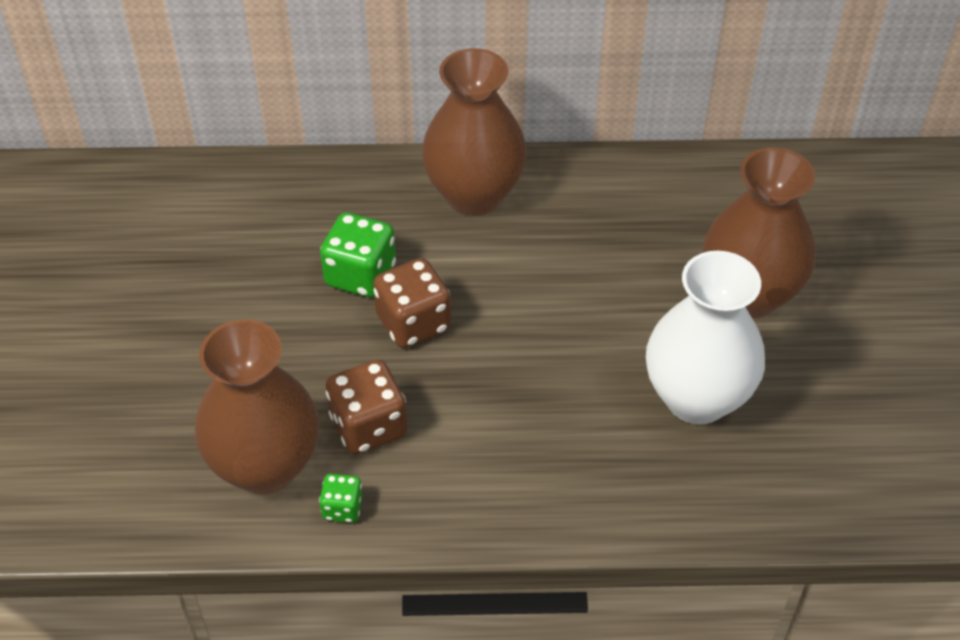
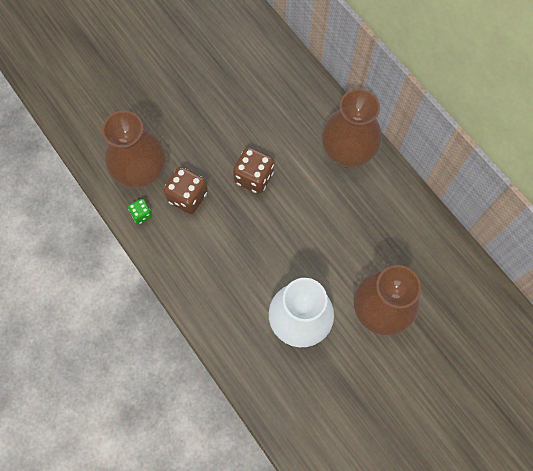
camera: 55 degrees right, 20 degrees up
(360, 275) = (264, 138): green dice -> none

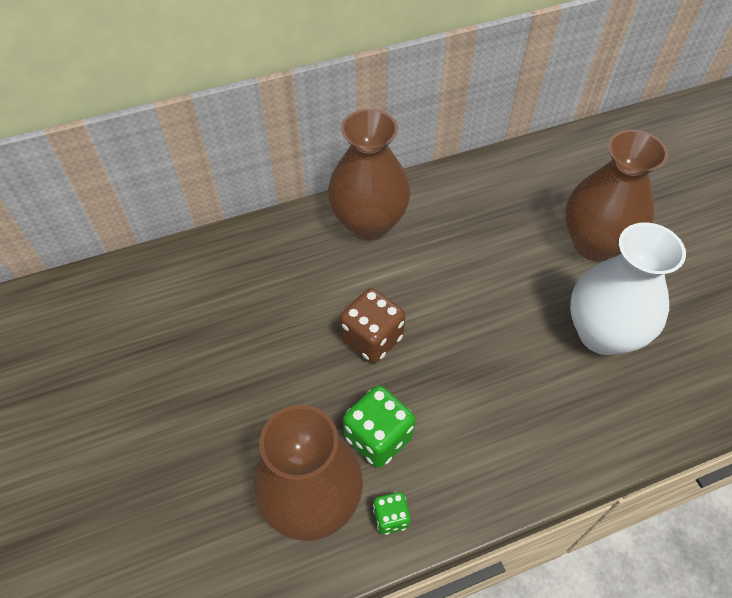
camera: 75 degrees left, 15 degrees down
(187, 197) = (378, 437): brown dice -> green dice

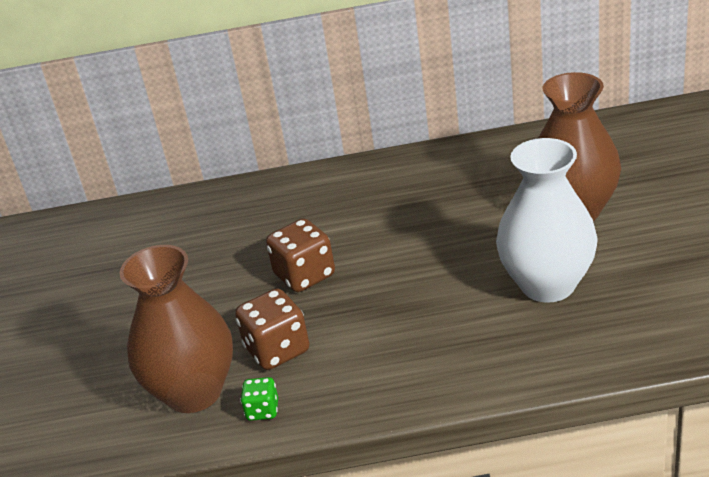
camera: 20 degrees right, 20 degrees down
(368, 223) = (341, 187): brown vase -> none
(378, 437) = (277, 350): green dice -> brown dice

